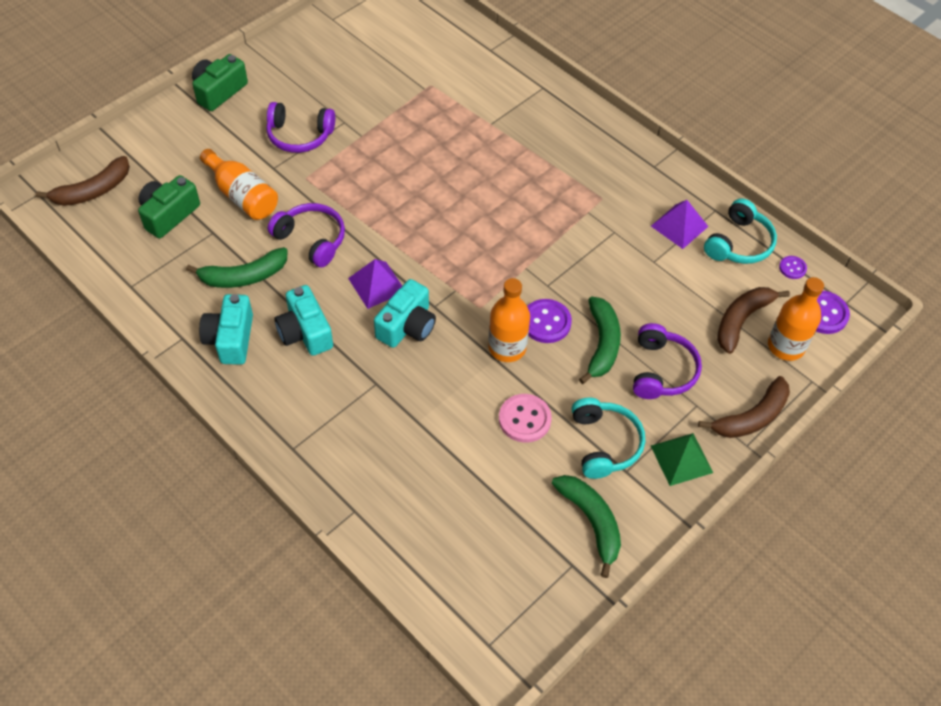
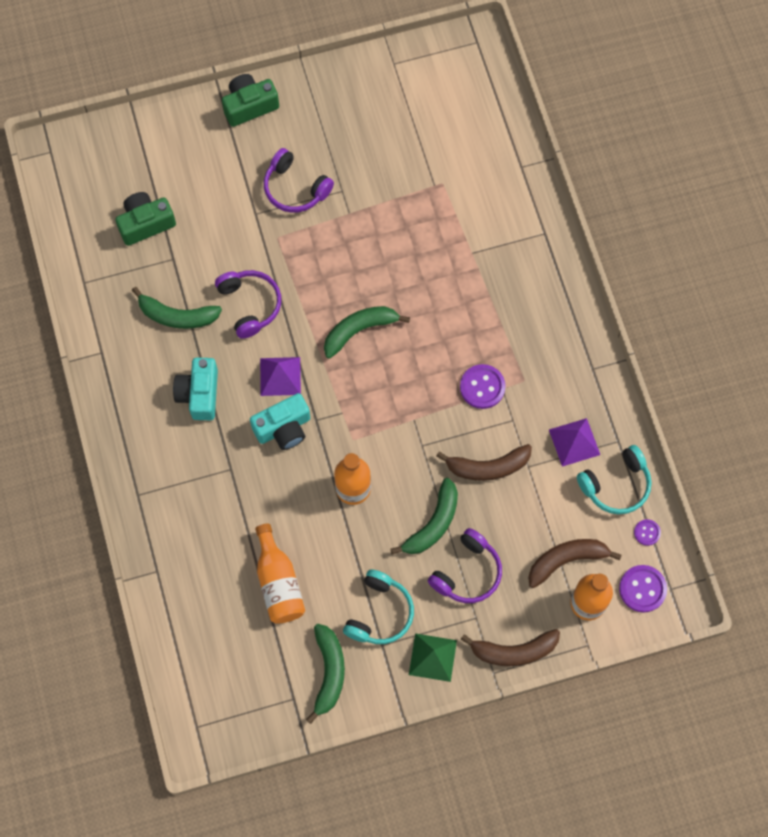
camera: 30 degrees right, 15 degrees up
(93, 191) = (95, 169): brown banana -> brown banana (488, 467)
(230, 339) = (138, 372): turquoise camera -> none
(242, 196) = (215, 232): orange bottle -> orange bottle (278, 583)
(429, 219) = (359, 330): none -> green banana
(524, 419) = (329, 560): pink button -> none
(546, 322) = (399, 480): purple button -> purple button (482, 387)

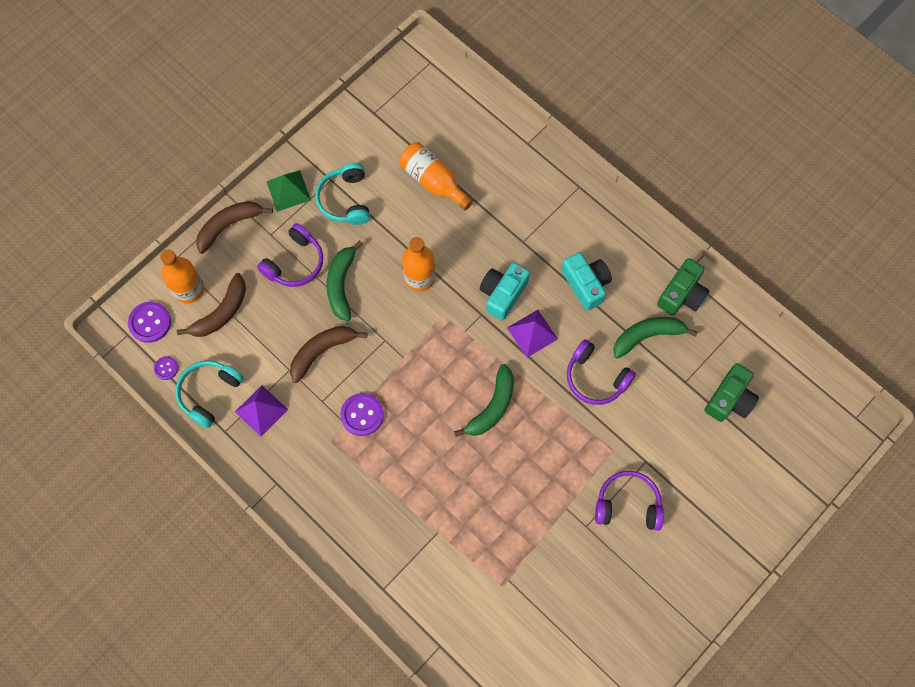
camera: 150 degrees right, 0 degrees up
(249, 106) = (721, 562): green camera -> green camera (682, 295)
(329, 672) = (359, 142): green banana -> none
(467, 572) = (295, 263): purple headphones -> purple headphones turned 150 degrees counterclockwise

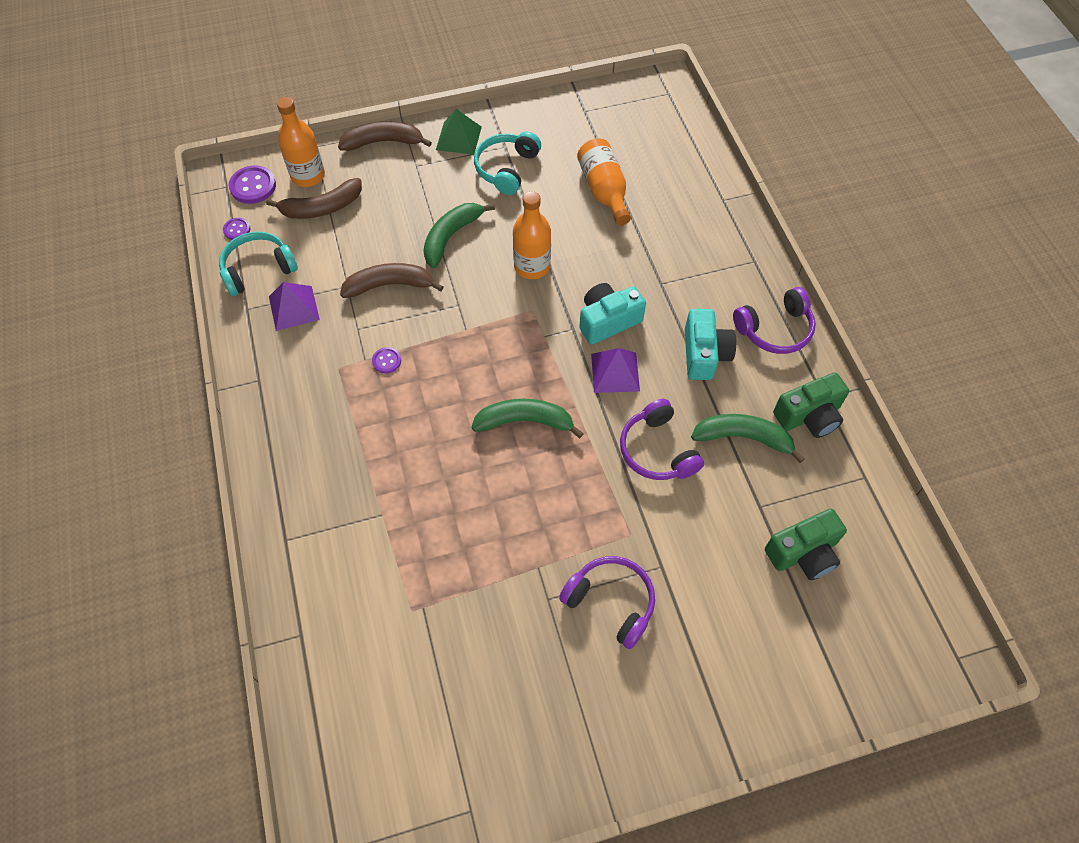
camera: 30 degrees right, 10 degrees down
(295, 263) = (420, 198): purple headphones -> purple headphones (775, 329)
(362, 415) = (386, 361): purple button -> purple button, size x0.56
(492, 407) = (525, 421): green banana -> green banana turned 150 degrees counterclockwise

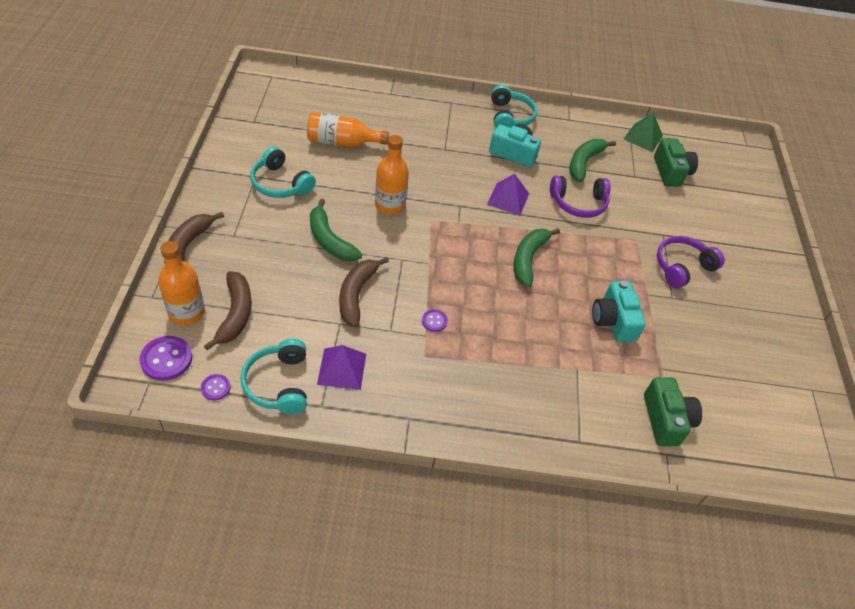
camera: 75 degrees left, 10 degrees down
(458, 138) = (223, 199): green pyramid -> green pyramid (643, 137)
(608, 321) = (462, 186): turquoise camera -> turquoise camera (613, 320)
(775, 329) = (510, 117): purple headphones -> turquoise headphones
(809, 416) = (579, 130): green camera -> green camera (666, 420)

